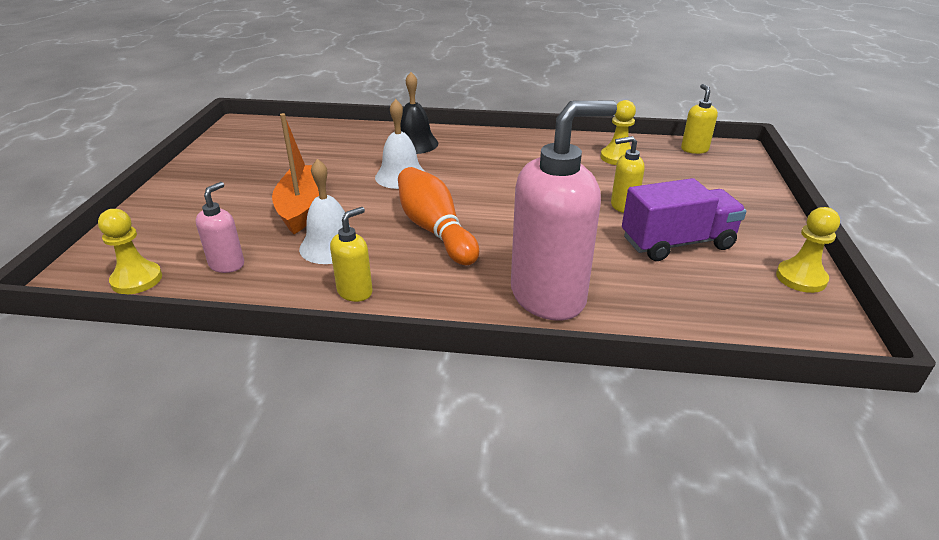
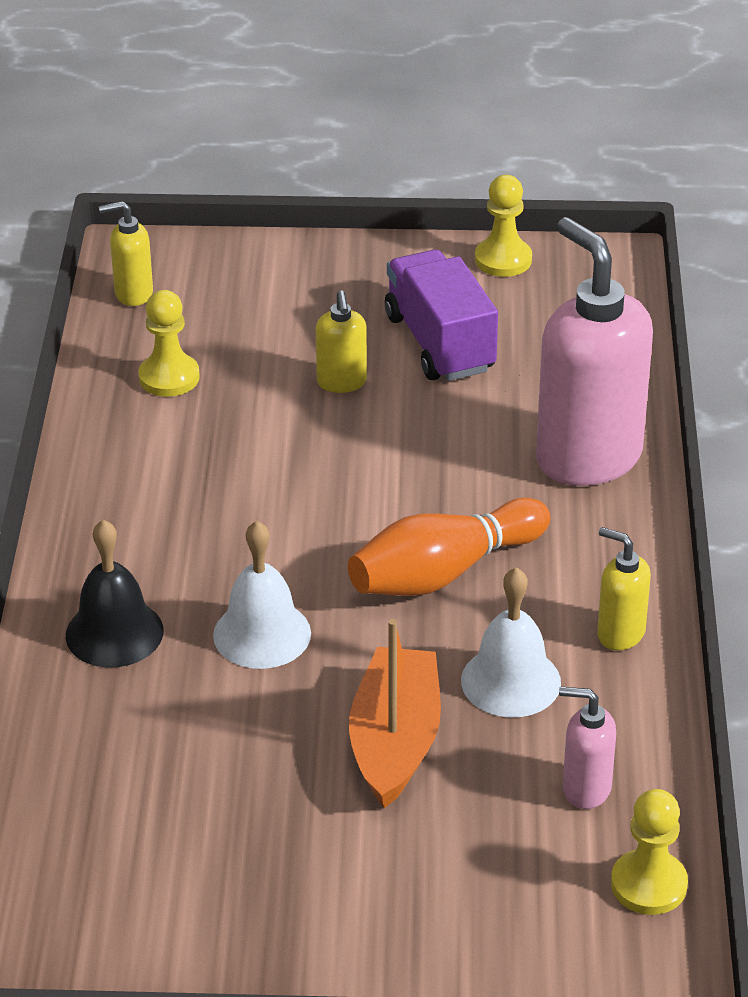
camera: 95 degrees left, 5 degrees up
(303, 208) = (395, 741): orange boat -> orange boat turned 105 degrees clockwise

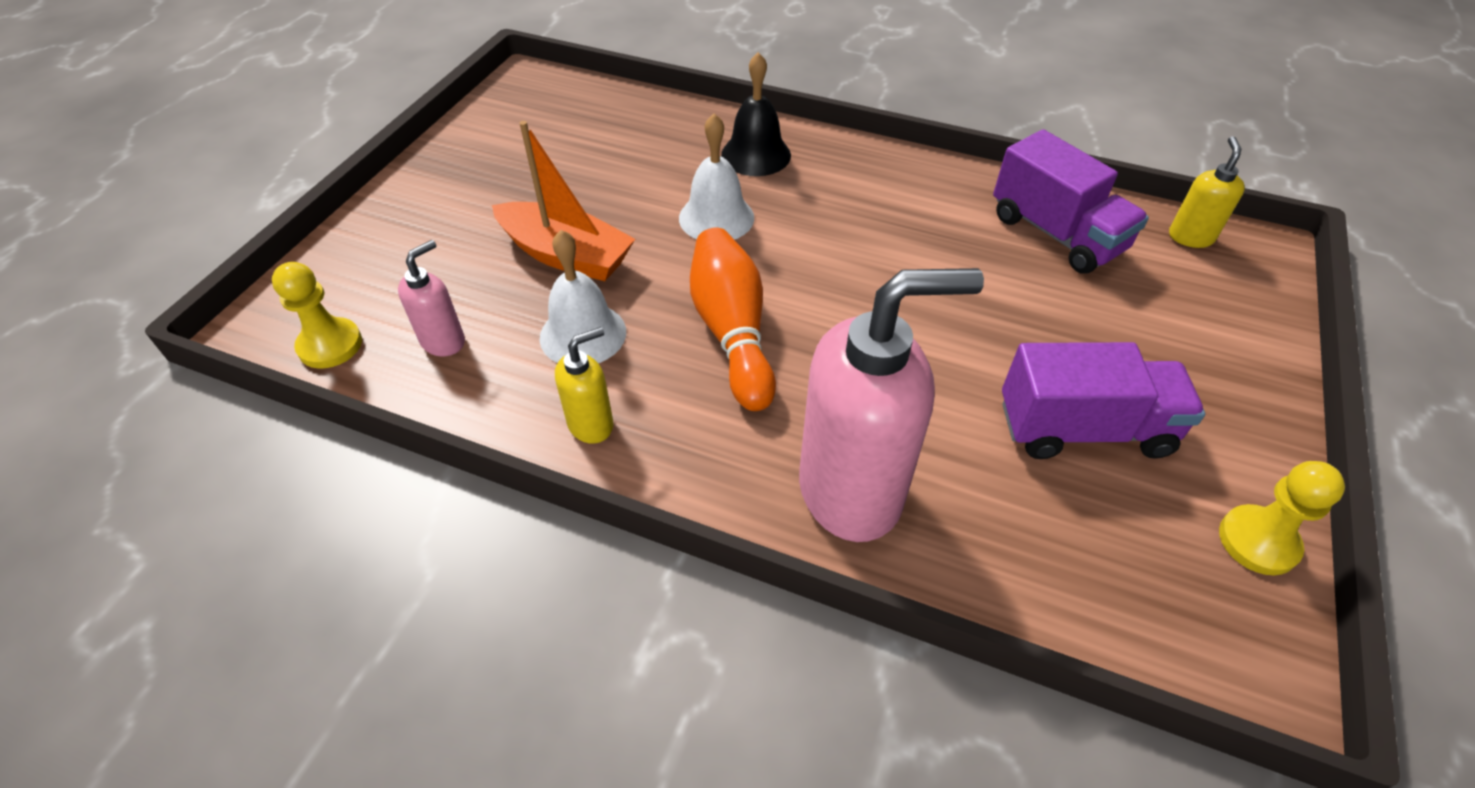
camera: 110 degrees right, 10 degrees up
(169, 377) = (1056, 234): yellow pawn -> purple truck
(342, 382) = (1027, 337): yellow soap dispenser -> none

